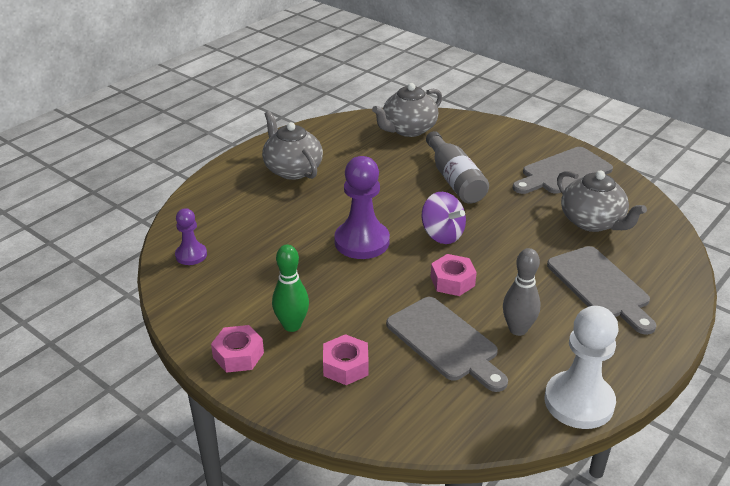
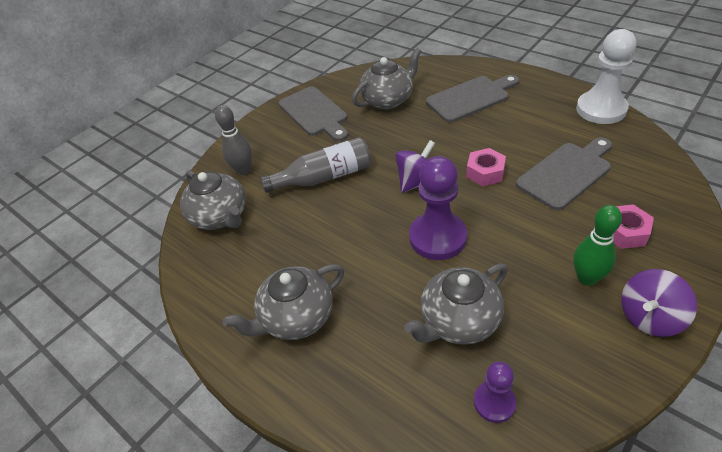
camera: 85 degrees left, 10 degrees up
(238, 355) = (649, 317): pink nut -> purple spinning top
(267, 245) = (459, 321): none -> grey teapot
(518, 329) = (535, 136): grey bowling pin -> grey bowling pin (243, 170)

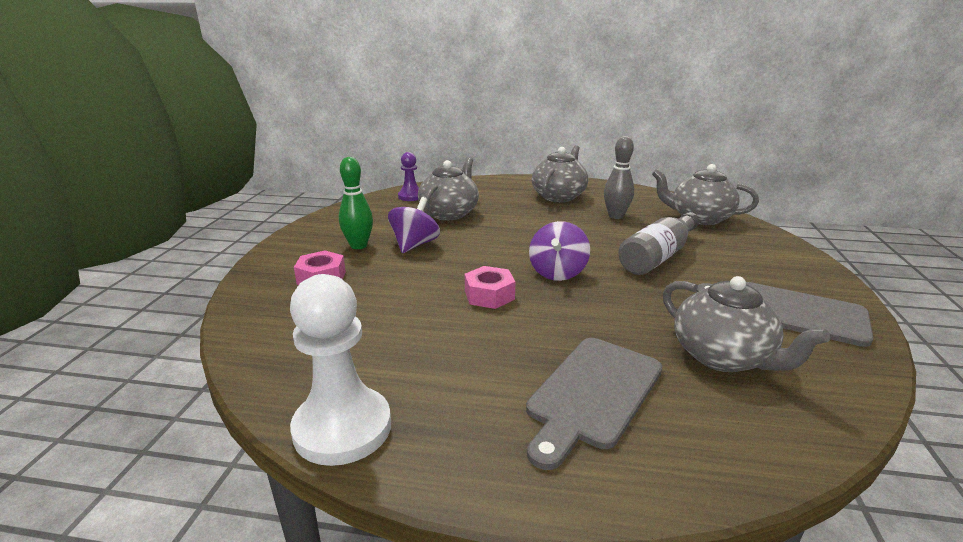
camera: 145 degrees right, 20 degrees down
(243, 170) = (747, 245): grey bowling pin -> grey bowling pin (616, 216)
(388, 100) = (723, 357): grey teapot -> grey teapot turned 60 degrees counterclockwise
(437, 237) = (498, 242): purple pawn -> none
(566, 173) = (389, 314): grey cutting board -> none
(649, 317) = (309, 238): purple spinning top -> purple spinning top (414, 245)

